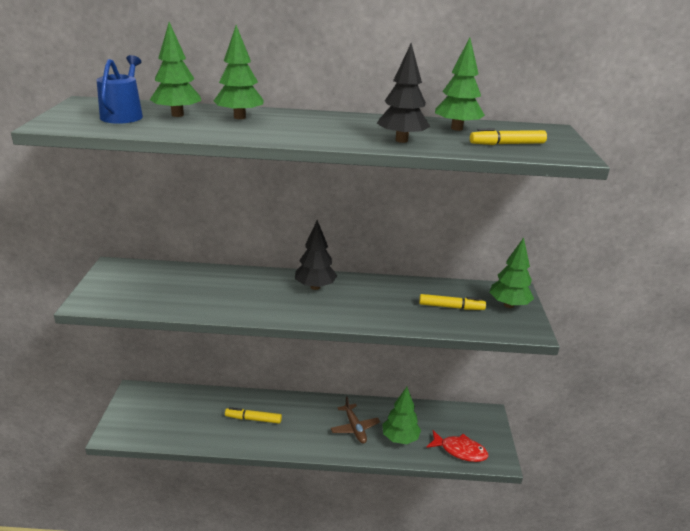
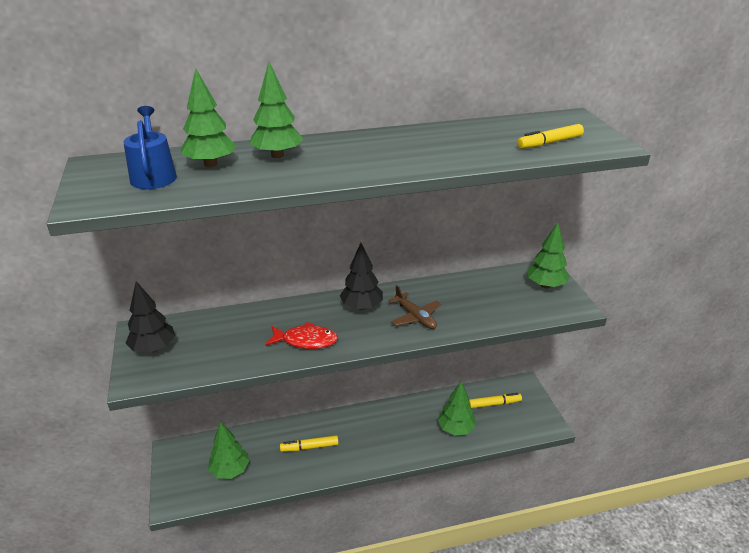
camera: 15 degrees left, 5 degrees up
(354, 428) = (410, 430): brown plane -> brown plane (415, 317)
(401, 140) = (455, 156): black tree -> black tree (153, 348)
(451, 307) = (497, 299): yellow marker -> yellow marker (494, 404)
(456, 128) = (492, 131): green tree -> green tree (230, 470)
(460, 451) = (513, 426): red fish -> red fish (306, 341)

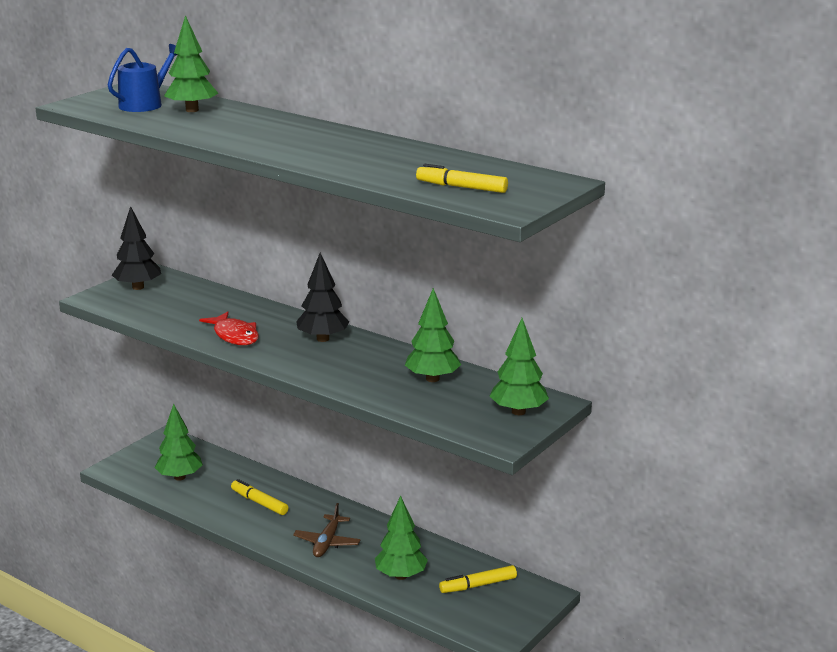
camera: 50 degrees right, 10 degrees down
(277, 155) = (244, 120): green tree -> green tree (432, 379)
(415, 317) = (346, 367): brown plane -> brown plane (327, 542)
(494, 404) = (478, 585): yellow marker -> yellow marker turned 120 degrees clockwise

